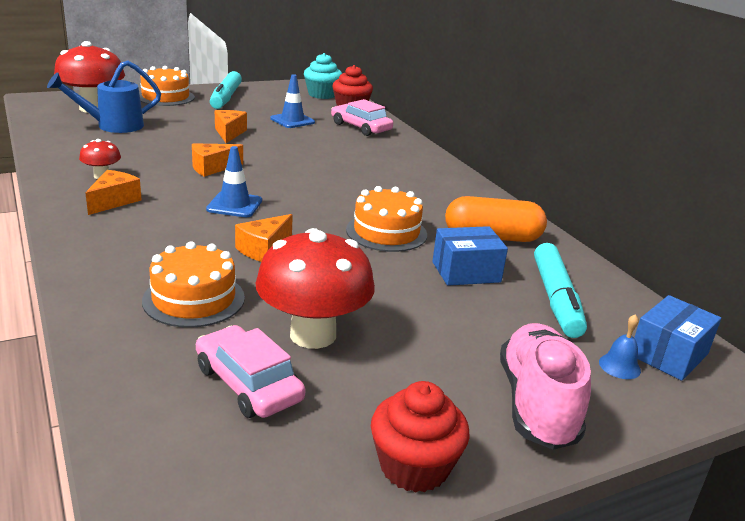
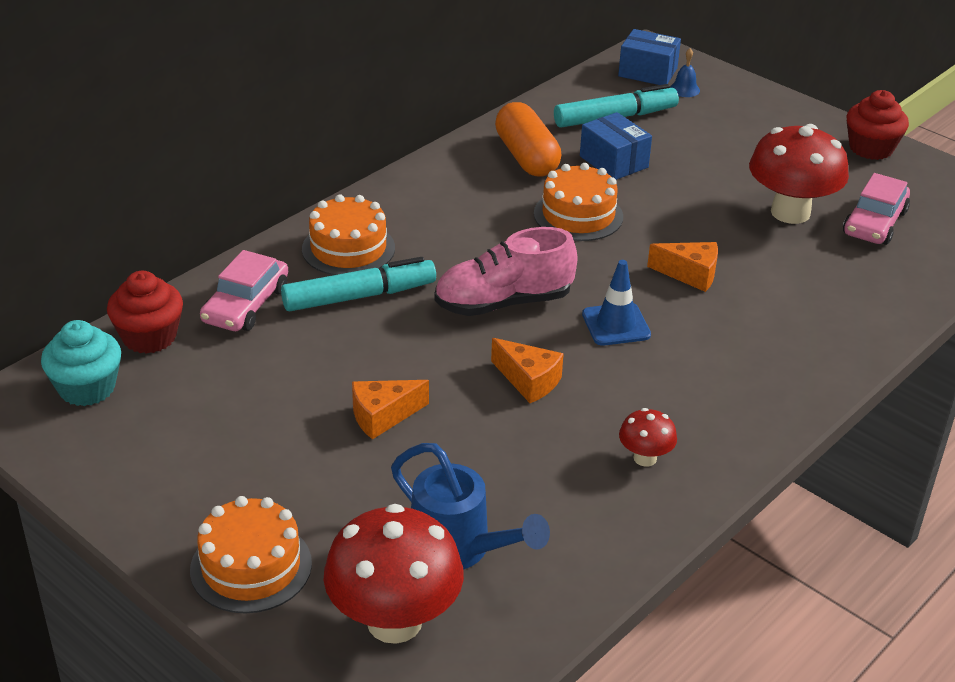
camera: 110 degrees left, 10 degrees up
(114, 201) = (697, 413): orange cheese -> none
(194, 299) = (811, 282): orange cake -> orange cake (348, 248)
(226, 98) = (197, 490): turquoise marker -> turquoise marker (359, 296)
(292, 120) = (268, 376): blue traffic cone -> none
(537, 404) = (764, 115): pink shoe -> pink shoe (503, 303)

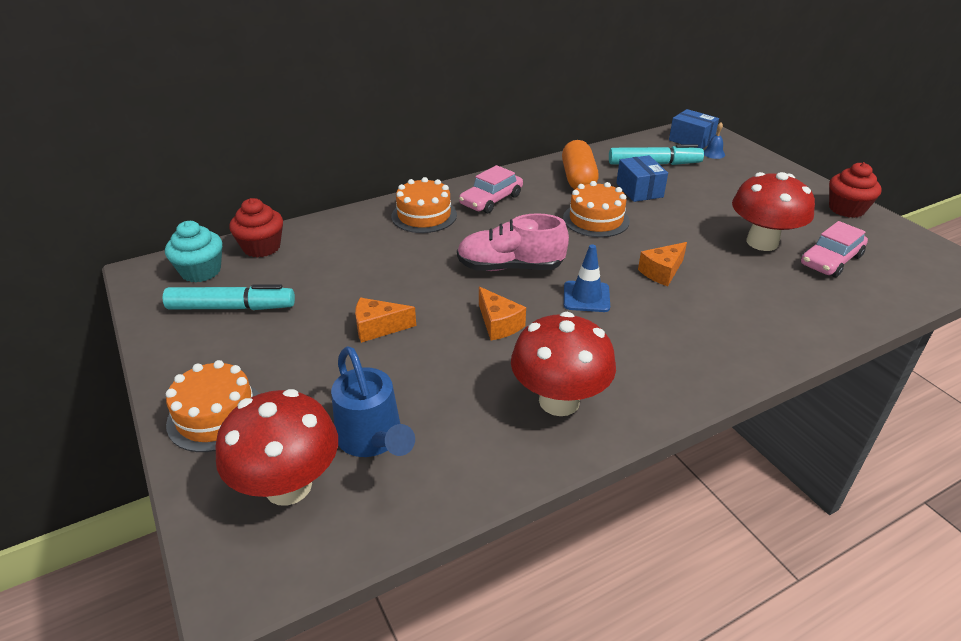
camera: 20 degrees right, 0 degrees up
(246, 305) = (335, 238): pink car -> pink car (491, 200)
(359, 296) = (412, 246): turquoise marker -> turquoise marker (232, 307)
(645, 458) = (559, 401): red mushroom -> red mushroom, size x2.09
(690, 274) = (662, 272): orange cheese -> orange cheese turned 105 degrees clockwise

